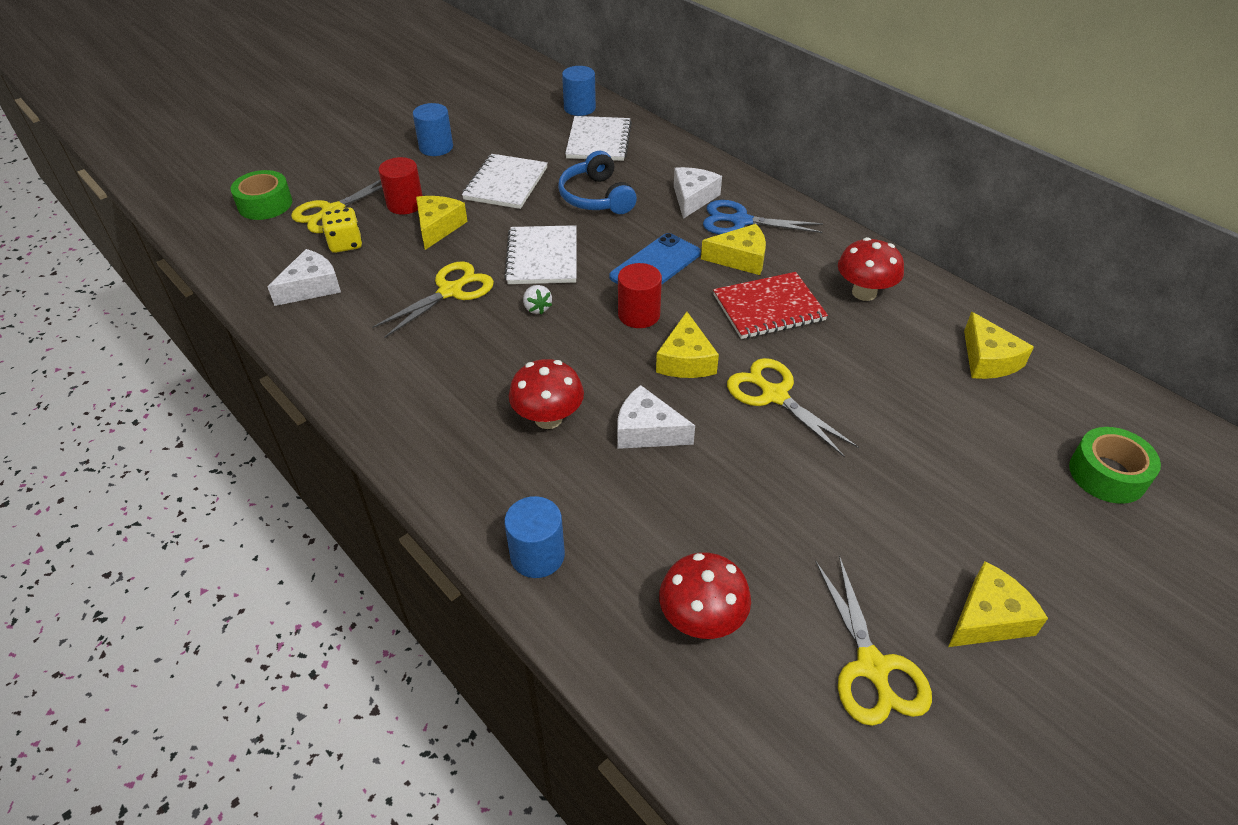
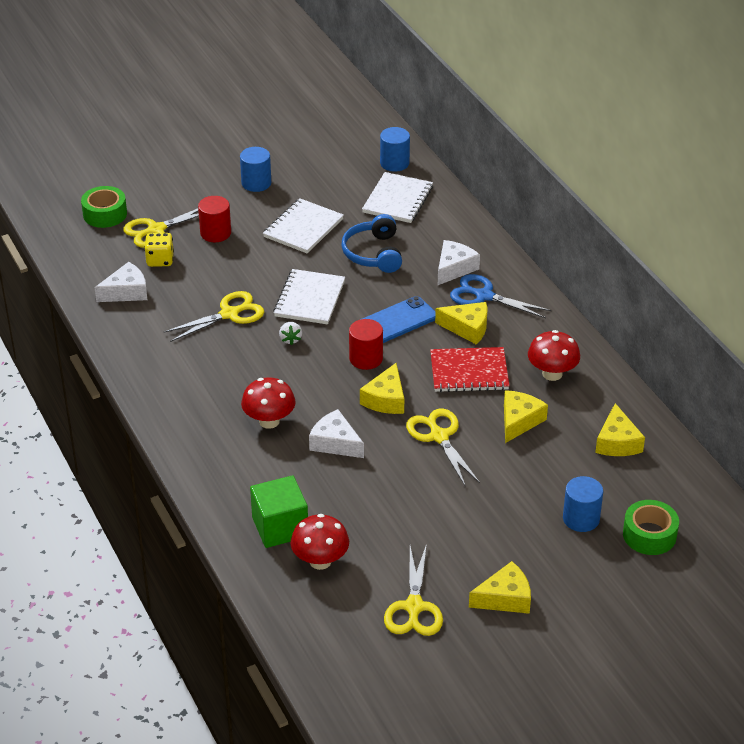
camera: 15 degrees right, 5 degrees down
(438, 227) = (236, 258): yellow cheese -> yellow cheese (519, 421)
(537, 555) = (230, 504): blue cylinder -> blue cylinder (581, 519)
(621, 576) = (280, 527): none -> green cube

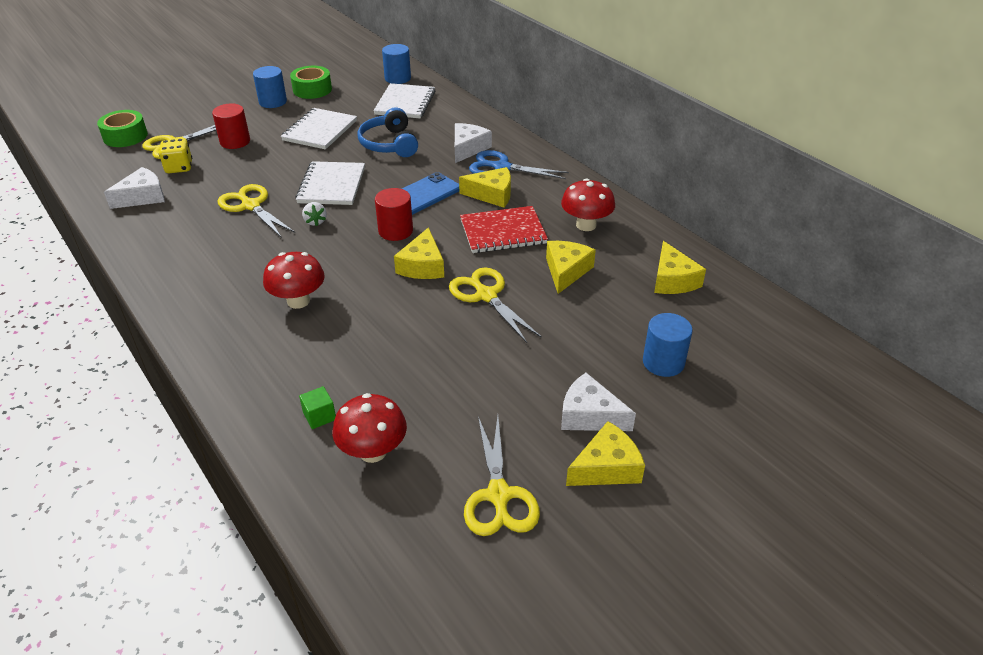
camera: 10 degrees left, 0 degrees up
(229, 314) = (251, 206): yellow scissors -> yellow scissors turned 90 degrees counterclockwise
(280, 527) = (319, 416): green cube -> green cube, size x0.47
(335, 443) = (374, 315): white cheese -> white cheese (589, 415)
(649, 535) = (743, 370): green tape -> green tape (312, 89)

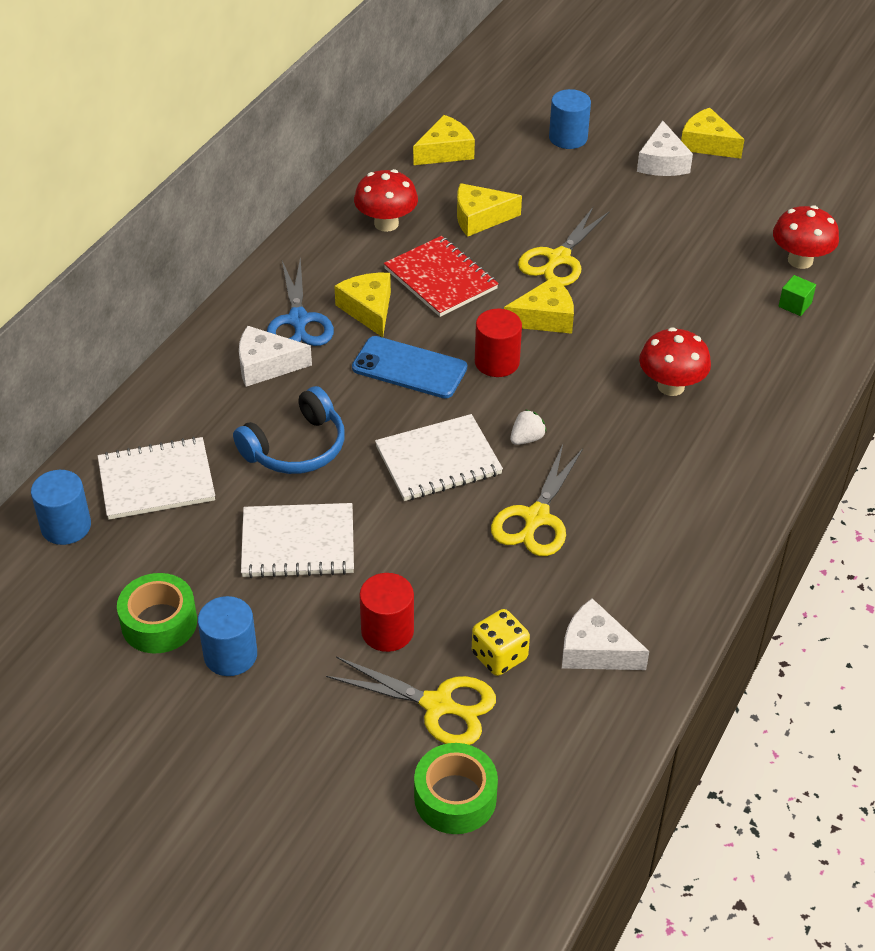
camera: 115 degrees left, 5 degrees up
(499, 495) = (778, 186): yellow scissors -> none

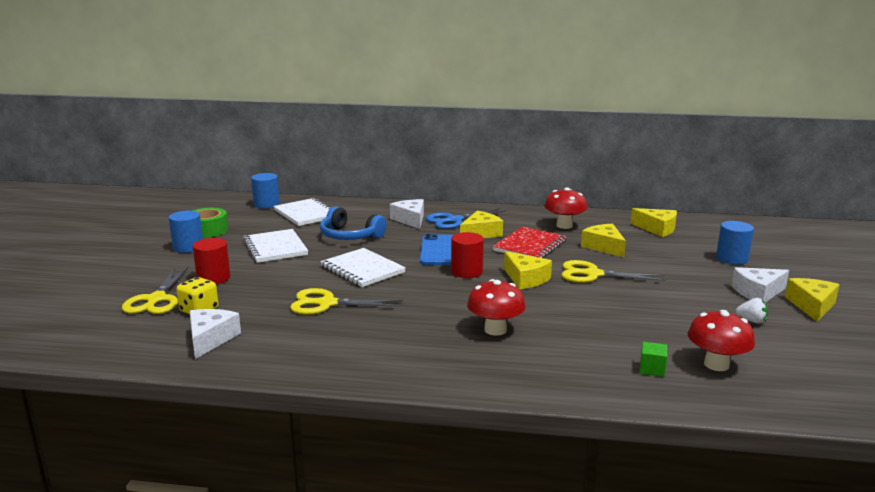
camera: 70 degrees right, 25 degrees down
(455, 797) = (83, 315): green tape -> none
(526, 439) = (400, 290): white strawberry -> white strawberry (751, 321)

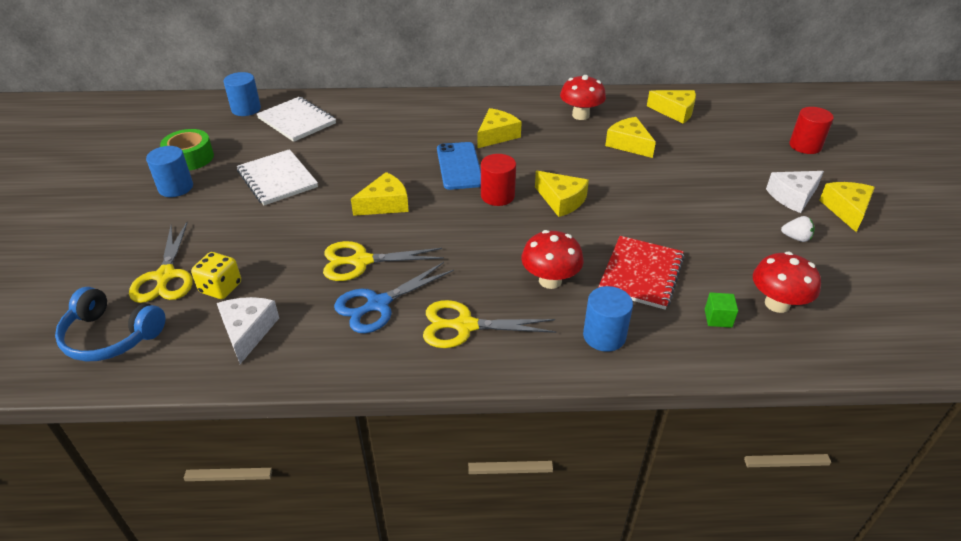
camera: 10 degrees left, 20 degrees up
(213, 278) = (221, 235): red cylinder -> red cylinder (805, 146)
(349, 236) = (356, 152): blue headphones -> blue headphones (111, 336)
(362, 269) = (385, 204): white notebook -> yellow cheese
(410, 220) = (415, 120): white cheese -> none
(454, 220) = (463, 117): blue scissors -> blue scissors (378, 304)
(530, 246) = (553, 150): red notebook -> red notebook (641, 274)
(593, 274) = (627, 187): yellow scissors -> yellow scissors (464, 326)
(732, 259) = (757, 150): blue cylinder -> blue cylinder (604, 336)

